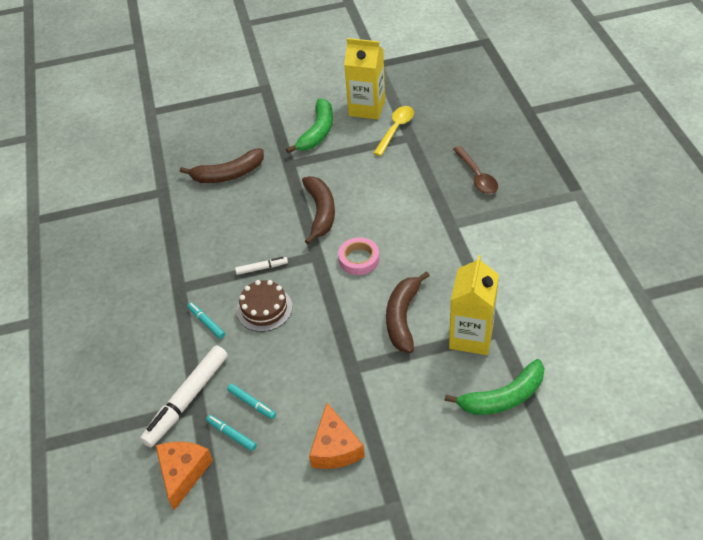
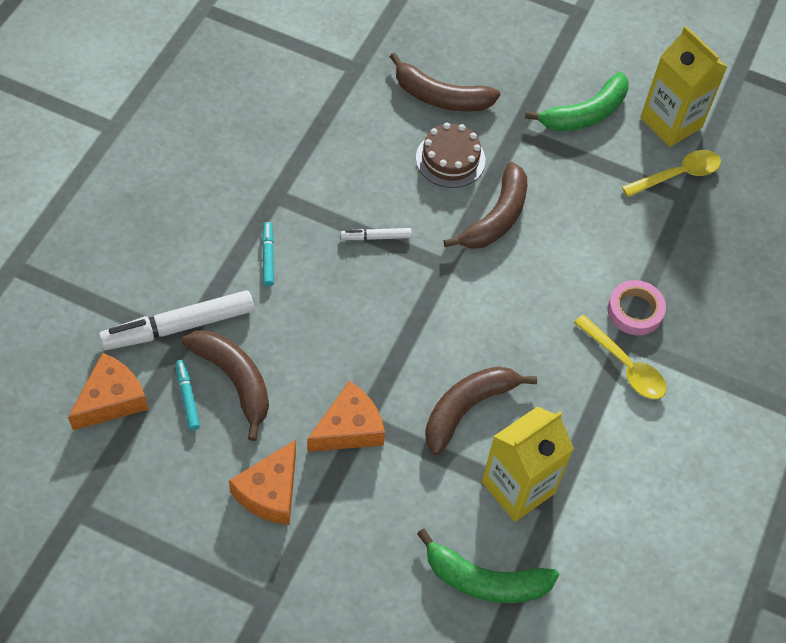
camera: 30 degrees right, 10 degrees up
(252, 403) = (234, 380): turquoise marker -> brown banana
(262, 268) = (376, 237): white marker -> white marker turned 150 degrees clockwise
(264, 308) = (337, 286): brown cake -> brown cake (450, 159)
(347, 377) = (349, 428): none -> orange cheese
(359, 259) = (485, 305): pink tape -> pink tape (635, 311)
(463, 236) = (624, 365): none -> yellow spoon
(477, 176) = (714, 304): brown spoon -> none

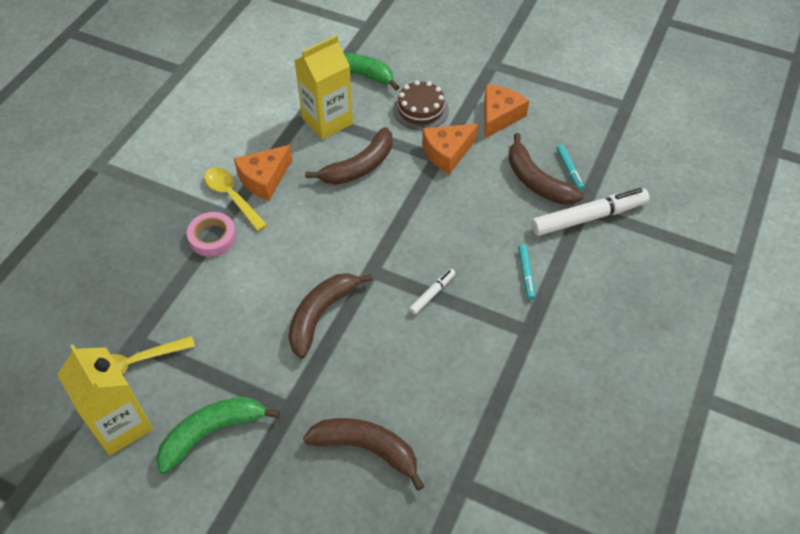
camera: 175 degrees left, 5 degrees down
(112, 399) = (625, 167): orange cheese -> orange cheese (264, 179)
(376, 237) = (432, 294): white marker -> white marker turned 45 degrees counterclockwise
(450, 159) = (360, 374): brown cake -> brown cake (420, 110)

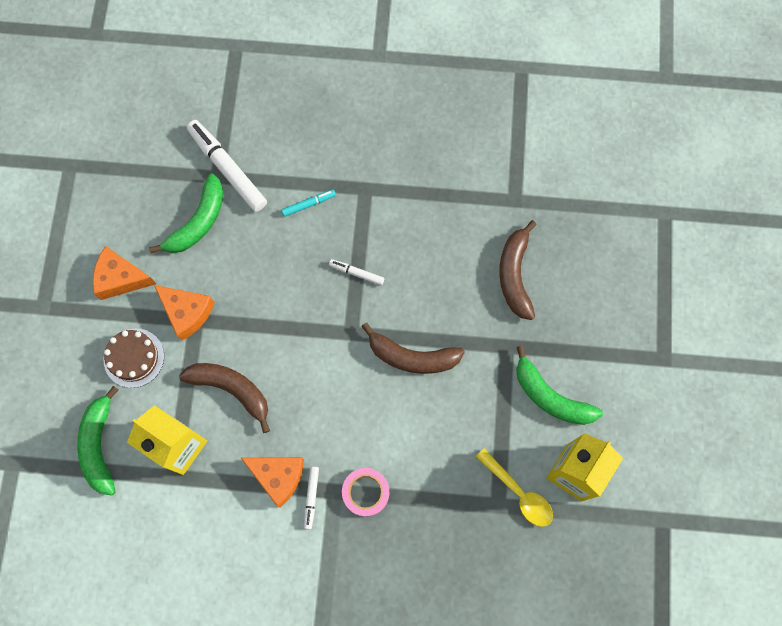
camera: 110 degrees left, 20 degrees up
(232, 197) = (311, 497): yellow spoon -> white marker
(536, 181) = (198, 222): brown banana -> green banana
(569, 170) = (174, 197): turquoise marker -> none

